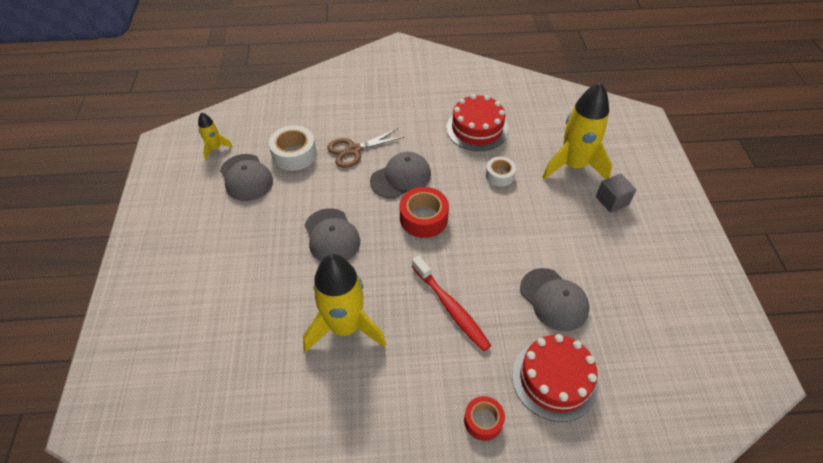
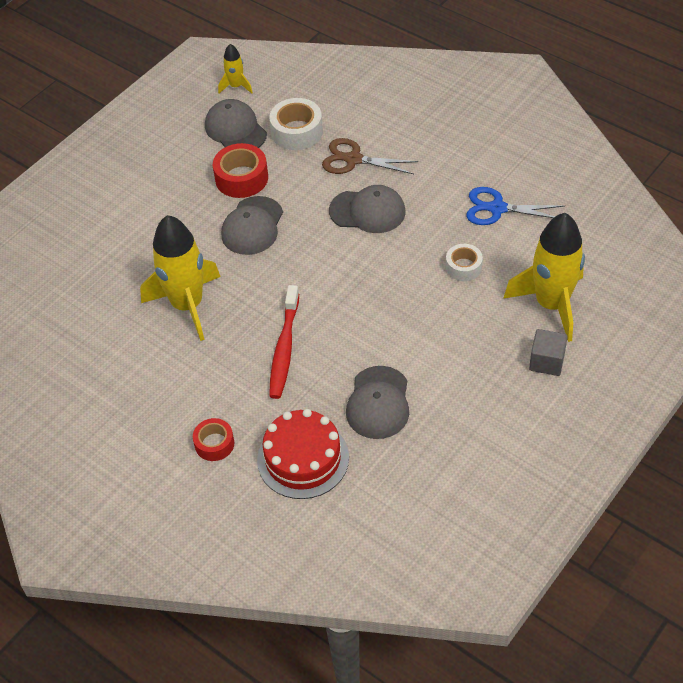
camera: 45 degrees right, 0 degrees up
(246, 177) = (235, 130): grey cap -> grey cap turned 135 degrees clockwise
(423, 218) = (346, 261): red tape -> red tape (241, 178)
(477, 129) = (497, 208): red cake -> blue scissors

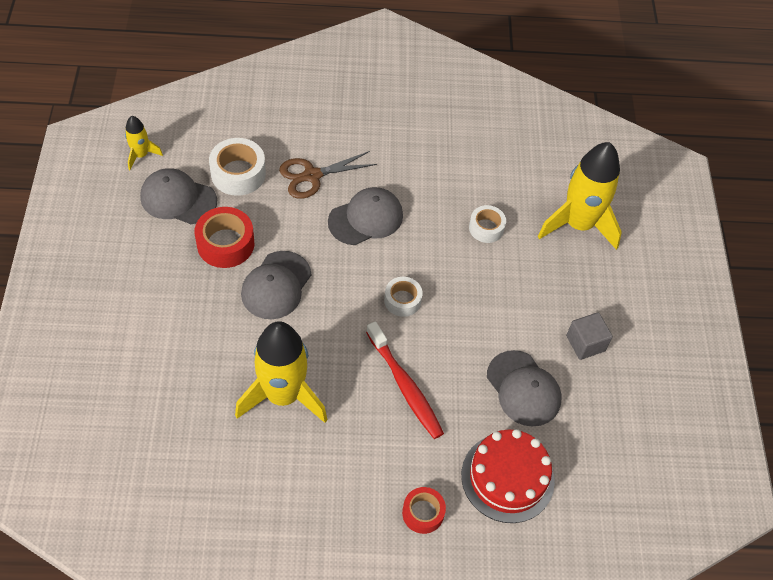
camera: 45 degrees left, 5 degrees up
(252, 226) = (276, 285): grey cap -> grey cap turned 45 degrees clockwise
(340, 286) = (402, 300): none -> white tape
(497, 208) = (468, 162): blue scissors -> none
(546, 361) = (615, 275): grey cube -> grey cube (585, 343)

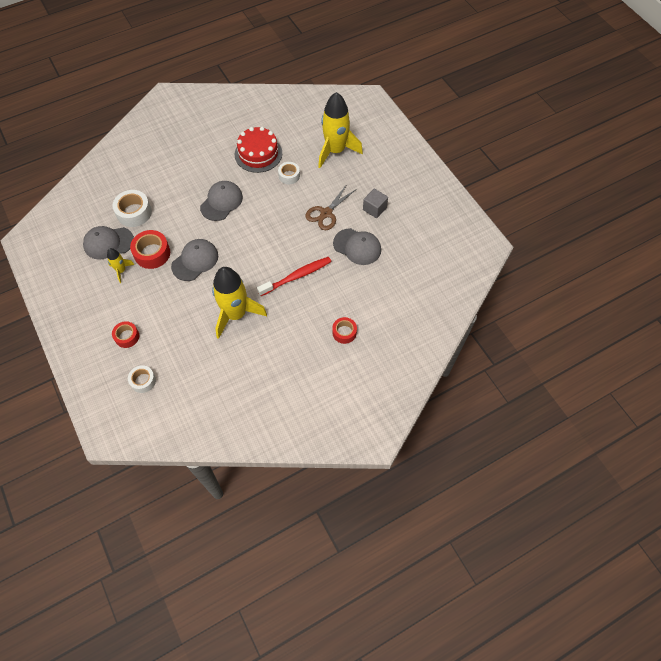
camera: 25 degrees left, 5 degrees up
(117, 345) = (127, 336): none -> red tape
(141, 155) = (70, 230): yellow rocket -> yellow rocket (121, 271)
(276, 285) = (195, 261): grey cap -> grey cap turned 135 degrees counterclockwise
(312, 176) = (177, 194): brown scissors -> brown scissors (326, 213)
(402, 300) = (268, 234): white tape -> white tape (143, 381)
(405, 386) = (296, 276): red toothbrush -> red toothbrush turned 60 degrees counterclockwise
(507, 477) = (375, 293): red cake -> red cake (258, 154)

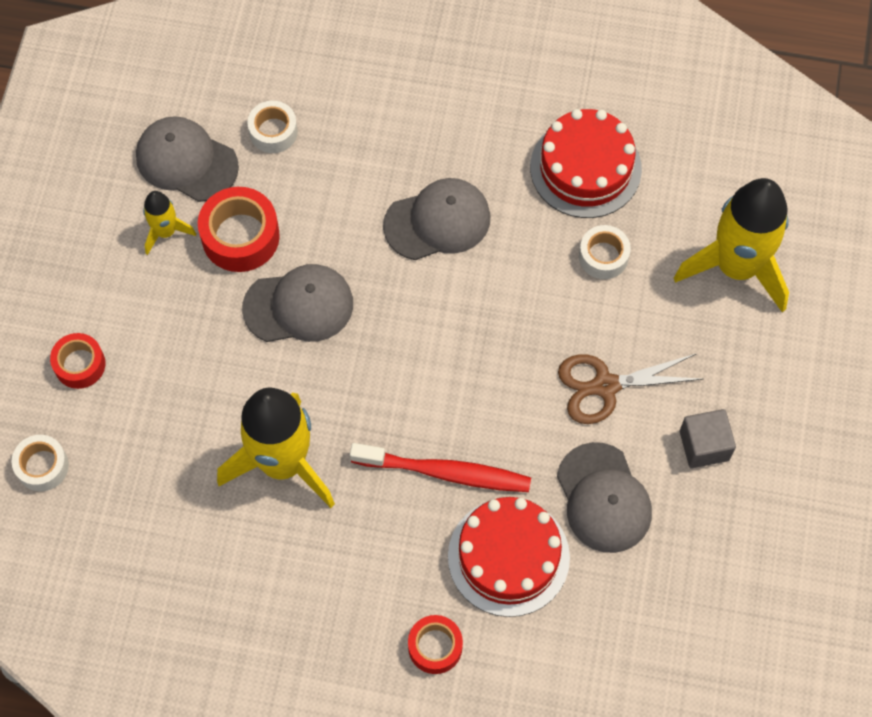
camera: 40 degrees right, 5 degrees up
(134, 212) = (273, 132): white tape -> white tape, size x0.64
(342, 287) = (508, 557): none -> red cake

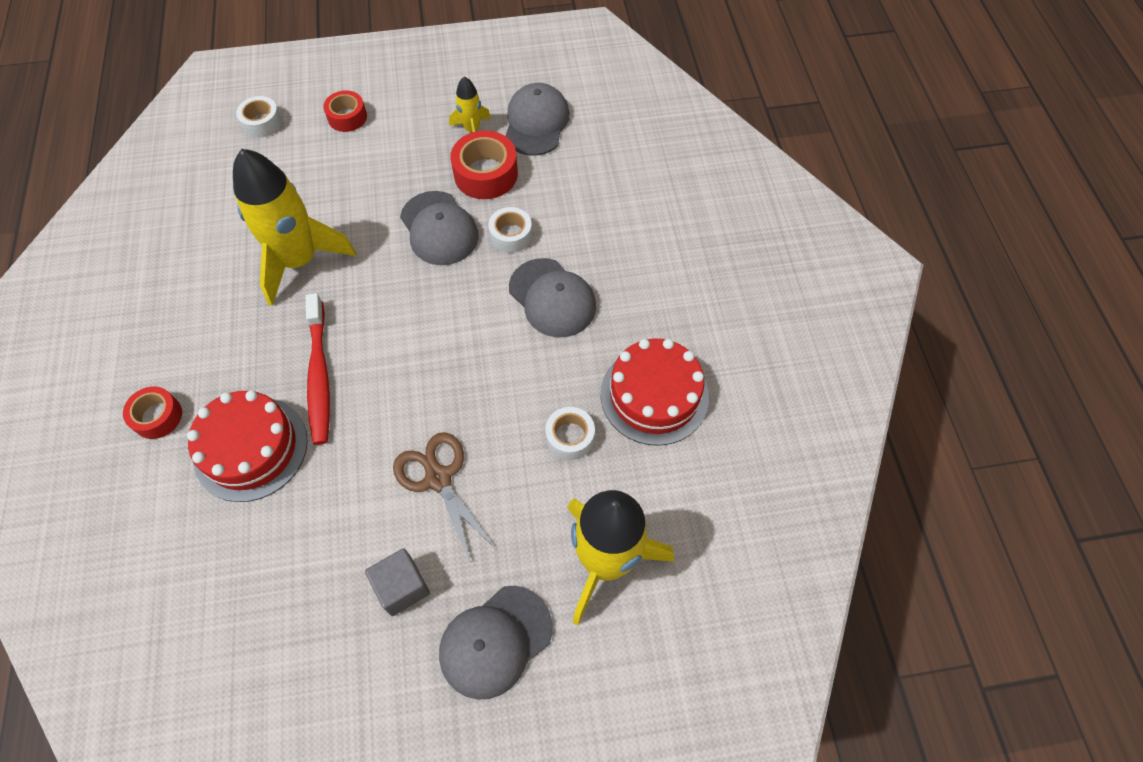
camera: 70 degrees right, 5 degrees down
(273, 132) = (585, 165): white tape -> white tape (511, 235)
(603, 498) = (325, 510): grey cap -> grey cap (495, 641)

